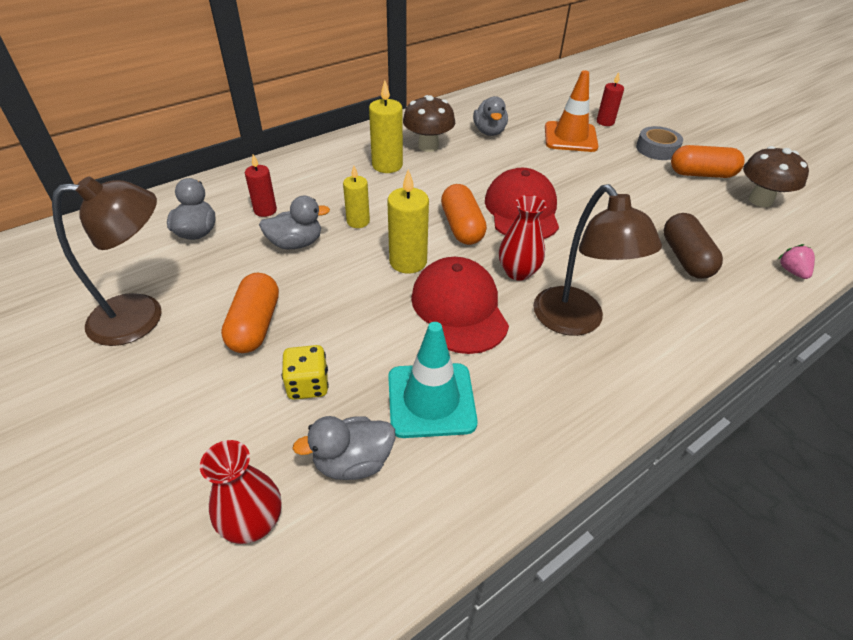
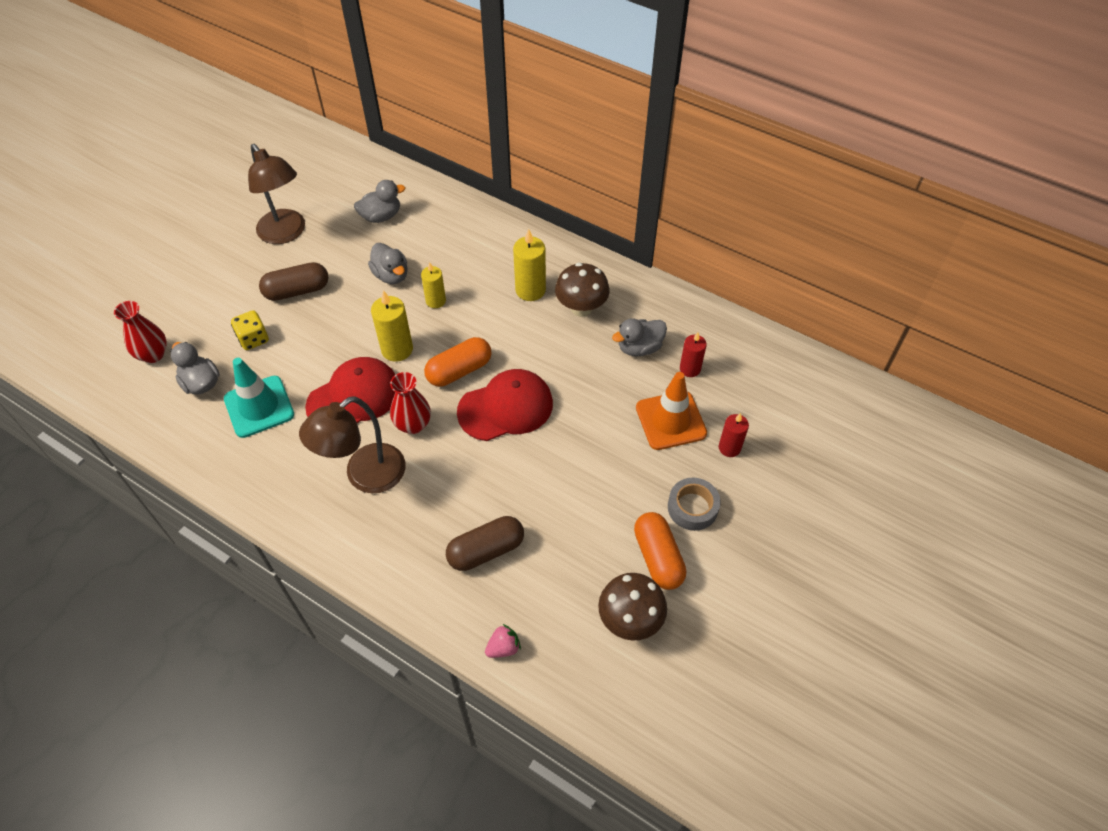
camera: 70 degrees right, 10 degrees up
(255, 325) = (297, 291): orange capsule -> brown capsule
(265, 210) = (424, 240): red candle -> red candle (690, 369)

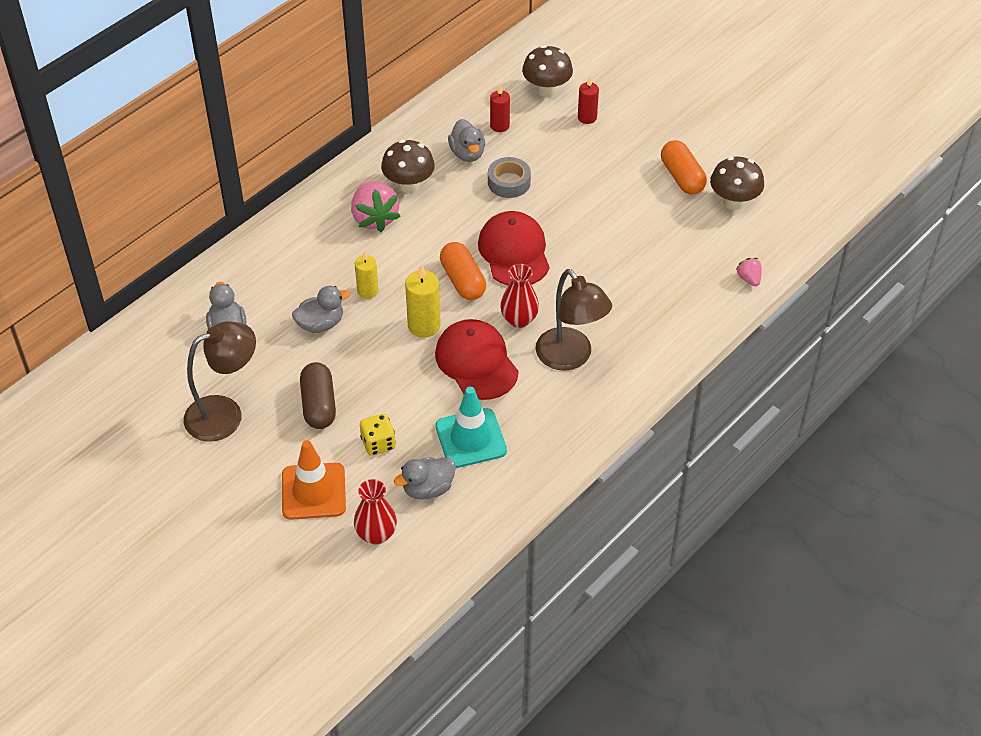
camera: 80 degrees left, 5 degrees down
(486, 550) = (660, 280): brown capsule -> none
(530, 290) = (374, 218): yellow candle -> pink strawberry
(658, 557) = (682, 177): orange capsule -> orange capsule turned 75 degrees clockwise
(670, 420) = (552, 147): orange traffic cone -> orange traffic cone (313, 491)
(692, 507) = (640, 149): grey tape -> grey tape (509, 182)
(761, 403) = (546, 90): none -> brown mushroom

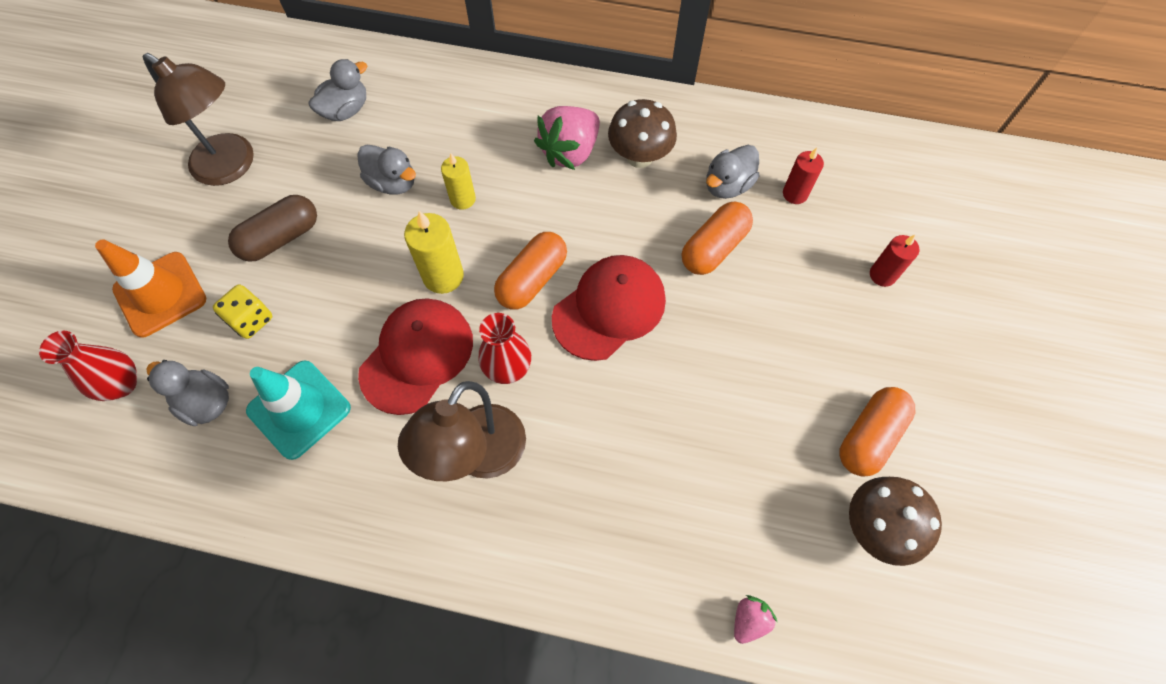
camera: 60 degrees right, 15 degrees up
(509, 182) = (714, 248): grey tape -> orange capsule
(546, 90) = (891, 210): brown mushroom -> none

